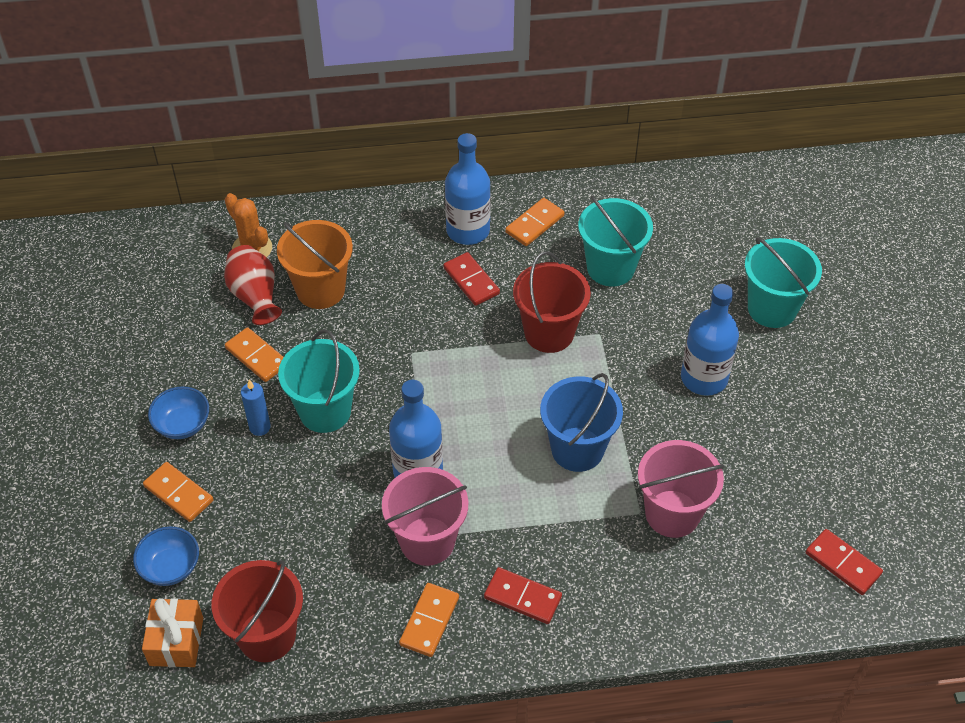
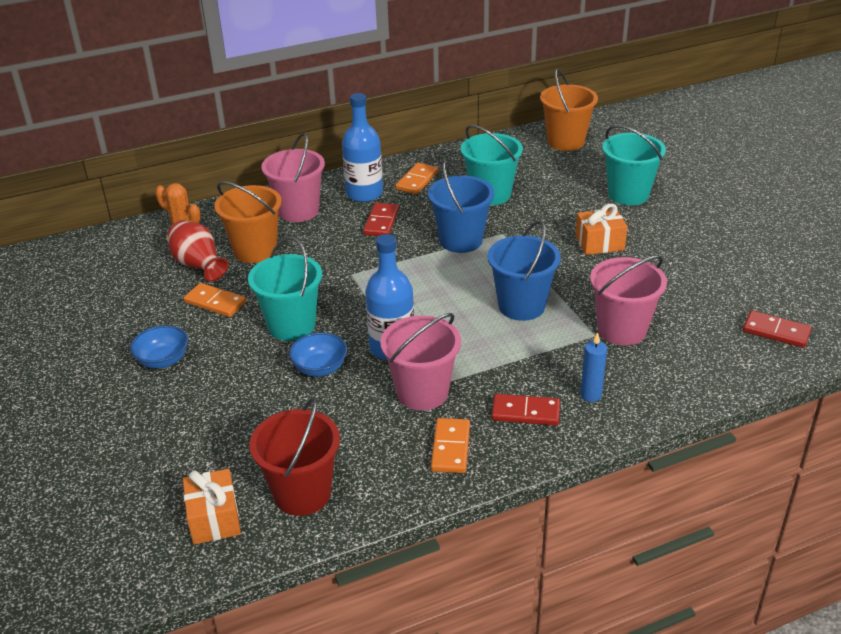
camera: 15 degrees left, 15 degrees down
(170, 567) = (188, 464): blue bowl -> blue bowl (320, 368)
(178, 493) = (176, 409): orange domino -> none
(260, 427) = (236, 348): blue candle -> blue candle (591, 395)
(386, 240) = (298, 211): none -> pink bucket
(471, 281) = (381, 222): red domino -> red domino turned 60 degrees clockwise
(549, 333) = (461, 240): red bucket -> blue bucket
(704, 378) = (599, 243): blue bottle -> orange gift
(735, 201) = (565, 141): none -> orange bucket

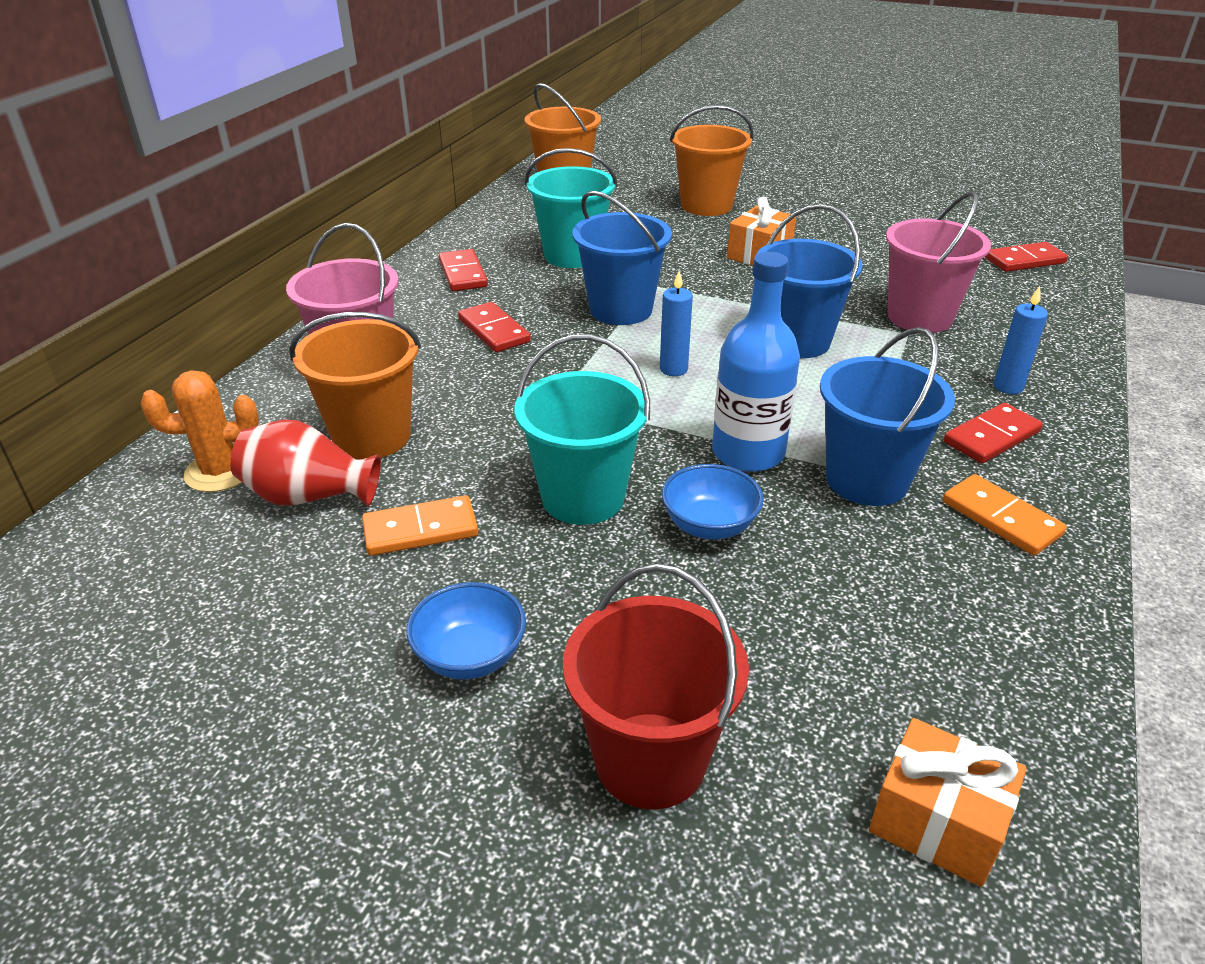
camera: 45 degrees left, 0 degrees up
(302, 493) = (967, 691): red bucket -> red bucket (650, 760)
(364, 193) = (418, 311): blue bottle -> none
(417, 180) = (462, 274): orange domino -> red domino
(422, 392) = (867, 480): pink bucket -> blue bucket
(430, 287) = (673, 369): none -> blue candle
(628, 194) = (706, 205): turquoise bucket -> orange bucket

